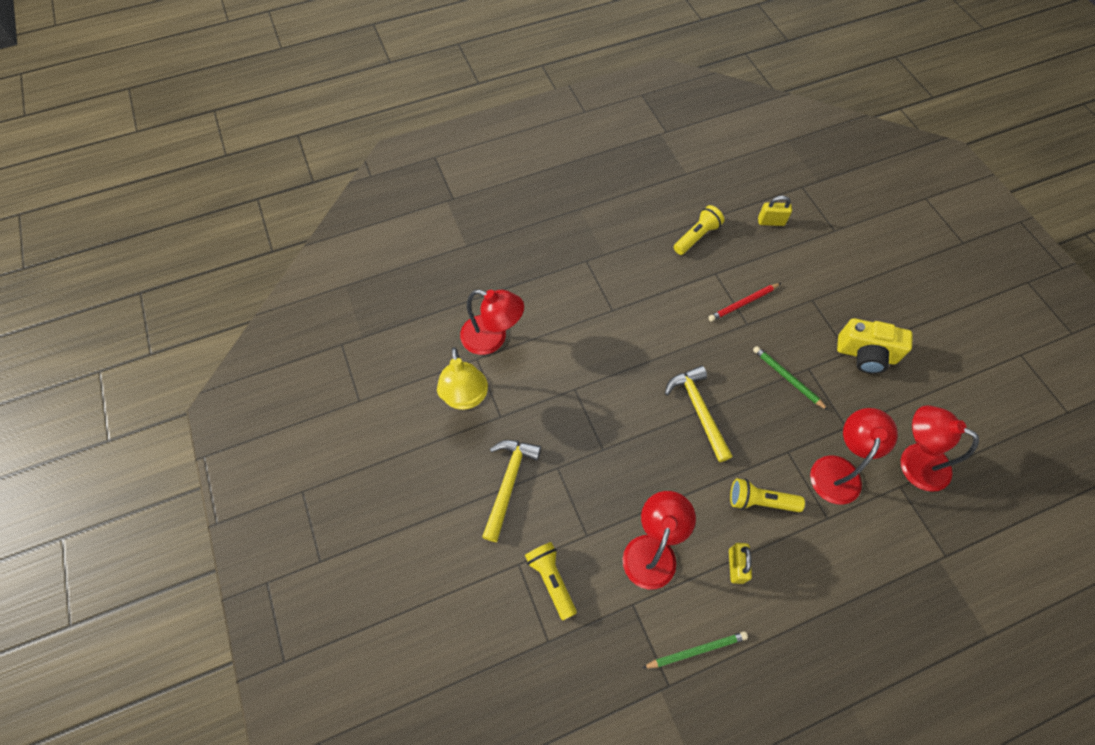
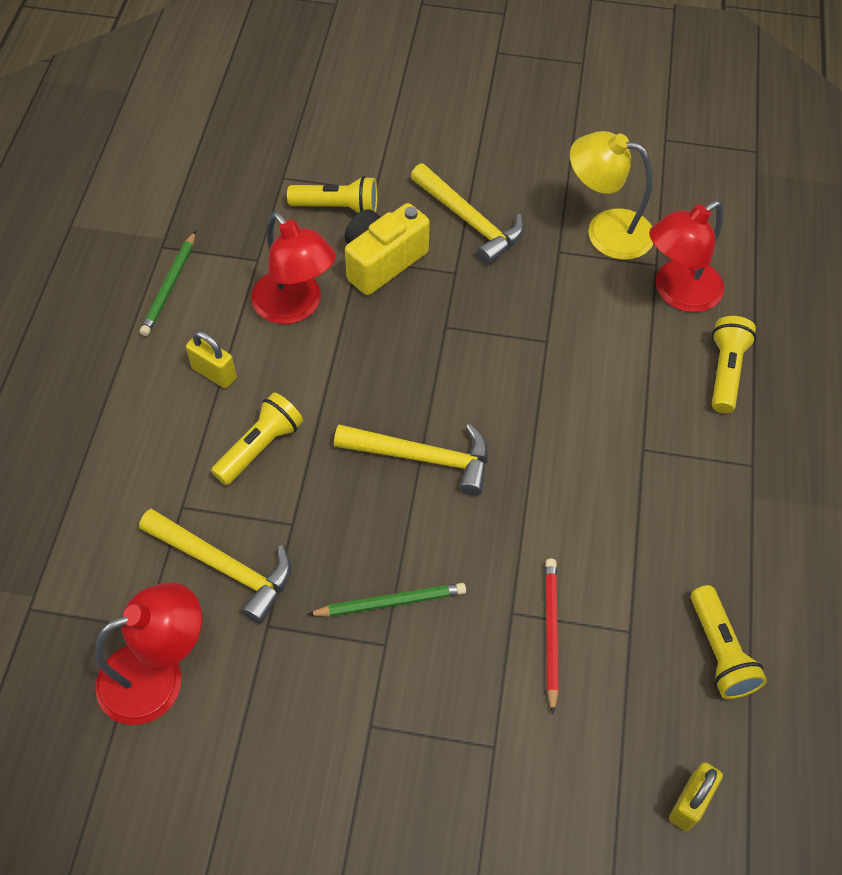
camera: 120 degrees right, 5 degrees down
(534, 293) = (725, 371): none -> yellow flashlight
(838, 469) = (224, 566): red lamp -> yellow hammer
(865, 354) = (349, 749): yellow camera -> yellow camera (382, 261)

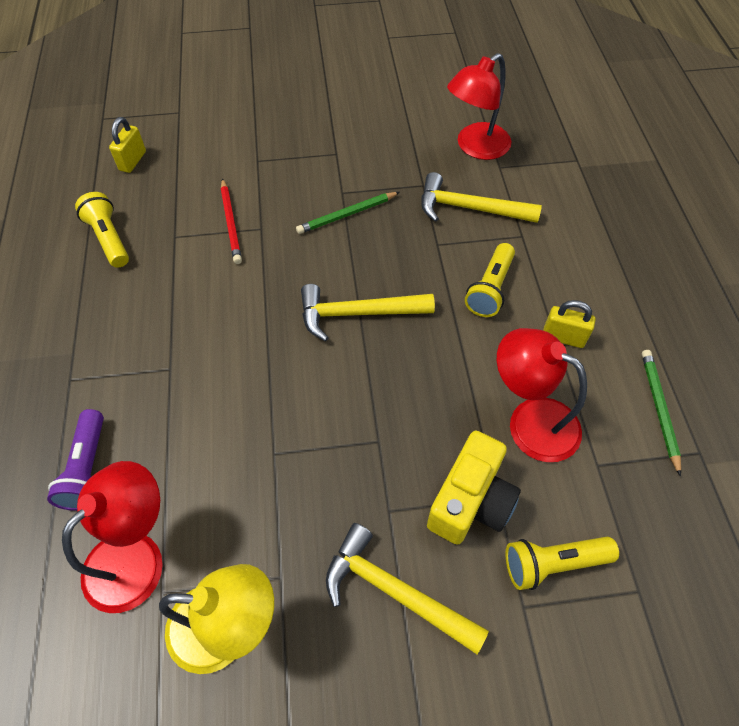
camera: 165 degrees right, 0 degrees up
(725, 371) = (87, 469): yellow flashlight -> purple flashlight

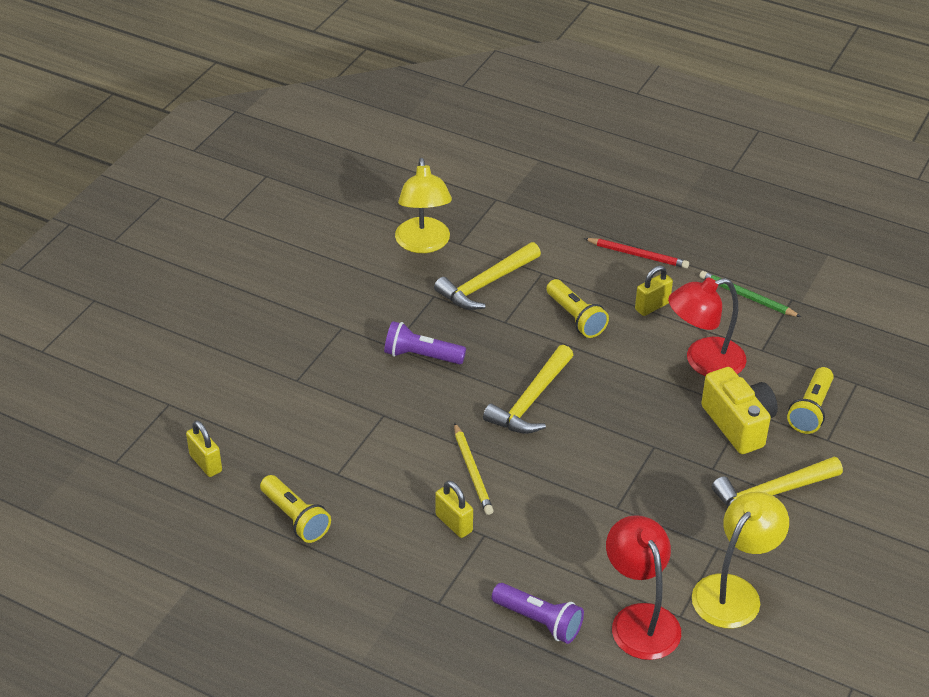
camera: 55 degrees left, 15 degrees down
(109, 238) = (295, 518): yellow flashlight -> yellow flashlight turned 135 degrees counterclockwise
(169, 340) = (454, 523): none -> yellow padlock
(231, 223) = (358, 430): red pencil -> red pencil (637, 255)
(239, 319) = (472, 471): none -> yellow pencil
(347, 214) = (421, 356): green pencil -> purple flashlight
(475, 147) = (423, 244): red lamp -> yellow lamp

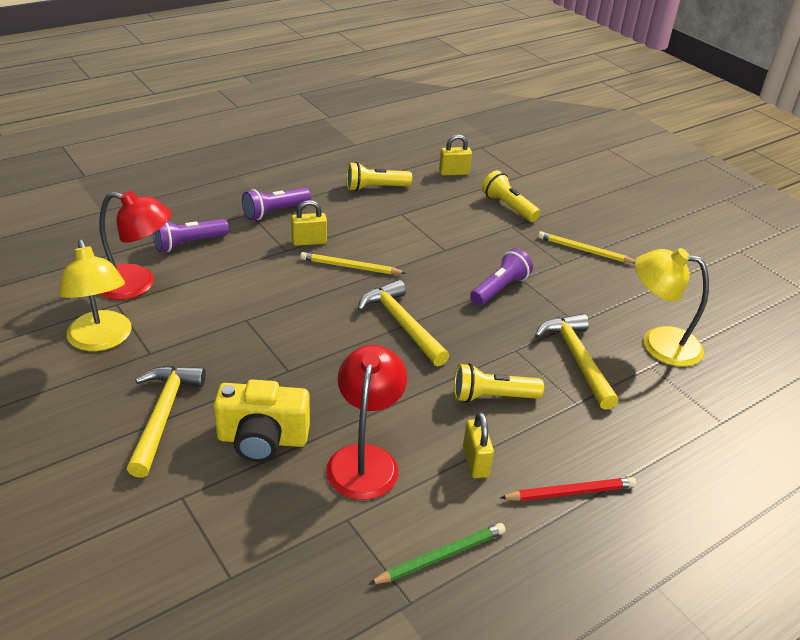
camera: 115 degrees right, 5 degrees down
(305, 317) = (584, 250): none -> yellow pencil
(418, 581) = (275, 212): none -> purple flashlight
(637, 255) = (570, 492): red pencil -> red pencil turned 150 degrees counterclockwise
(810, 410) = (229, 507): yellow flashlight -> yellow flashlight (508, 207)

